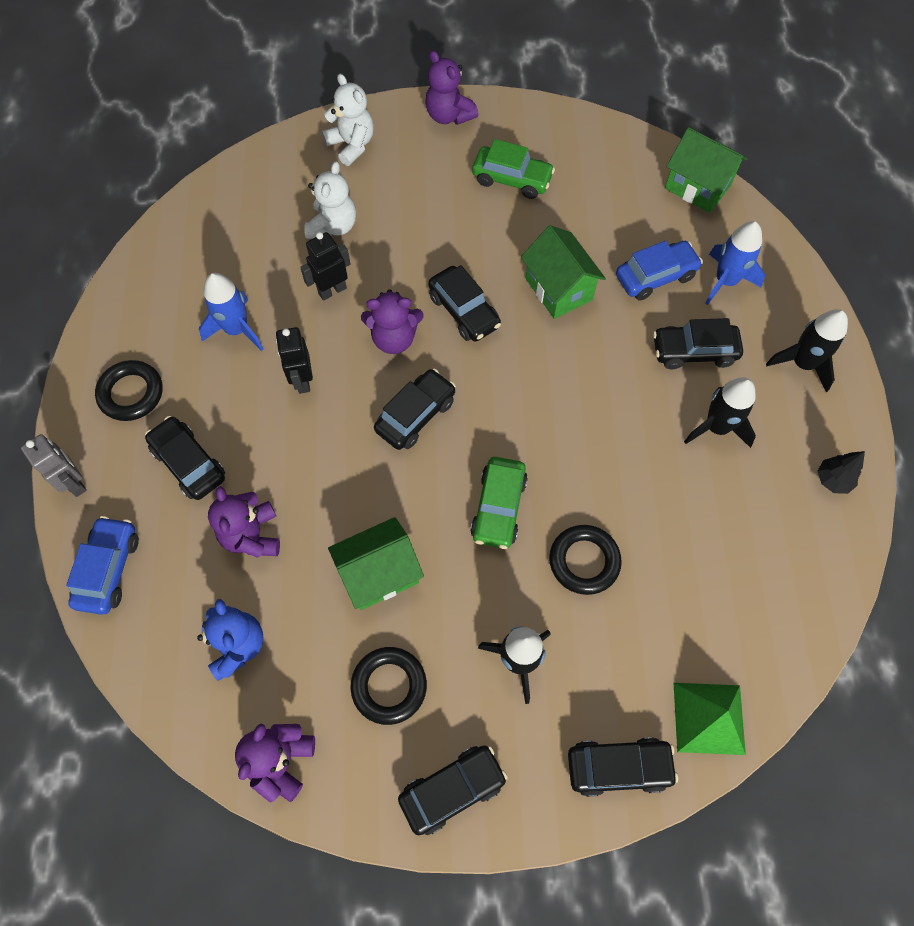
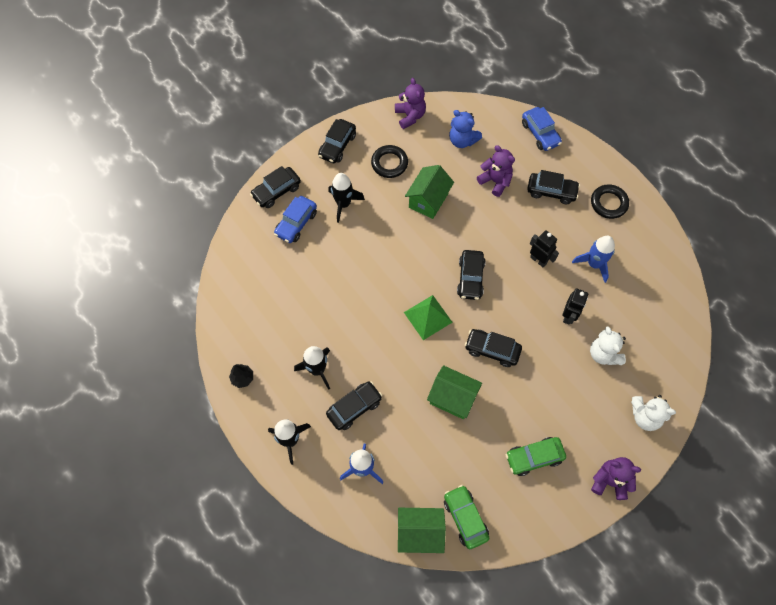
camera: 145 degrees right, 0 degrees up
(75, 482) = (590, 154): grey robot -> none
(394, 338) = (514, 310): purple teddy bear -> none
(498, 507) = (397, 260): green car -> green car (465, 518)
(584, 561) = (342, 261): black ring -> none
(655, 276) = (404, 444): blue car -> blue car (296, 223)
(708, 718) = (249, 231): green pyramid -> green pyramid (428, 317)

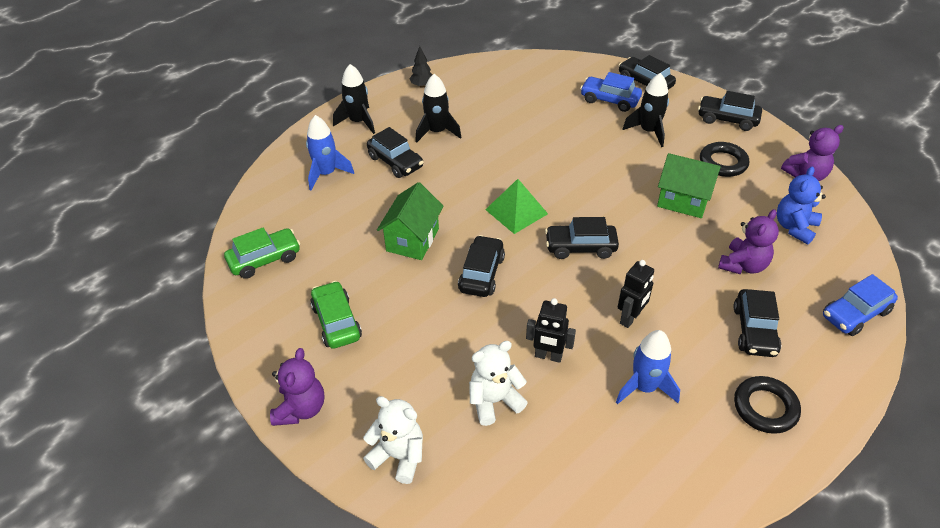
camera: 85 degrees right, 20 degrees down
(419, 532) = (252, 222): green house -> none
(645, 416) = (399, 456): white teddy bear -> white teddy bear turned 105 degrees clockwise

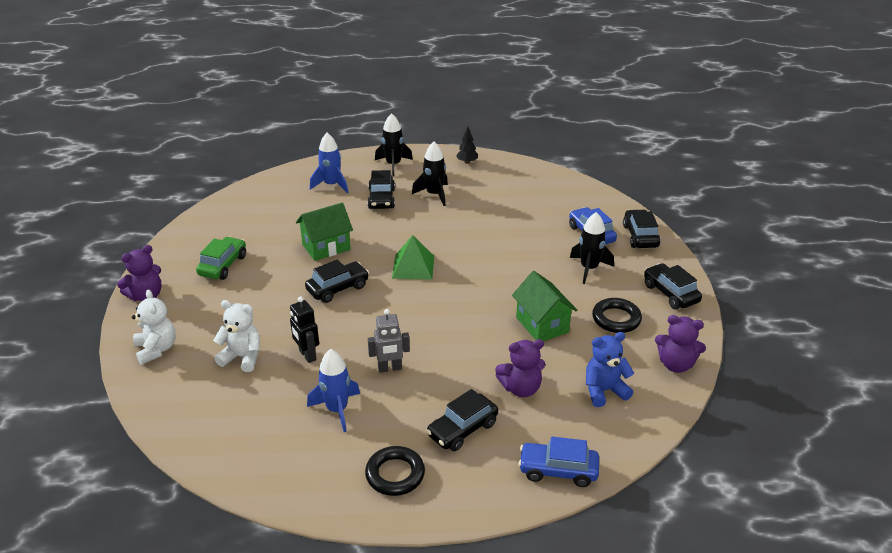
camera: 40 degrees right, 10 degrees down
(265, 259) = (234, 213): green car -> none
(580, 247) = (422, 310): black car -> none
(630, 318) = (389, 368): black robot -> grey robot

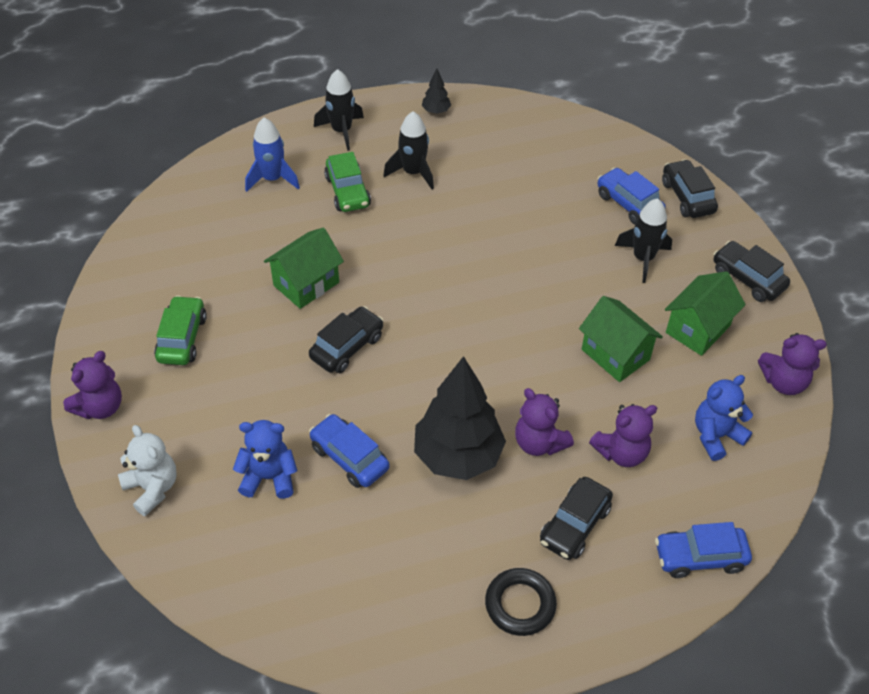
camera: 15 degrees left, 15 degrees up
(242, 357) = (269, 477): white teddy bear -> blue teddy bear
(307, 355) = (349, 457): black robot -> blue car
(337, 410) = (417, 529): blue rocket -> none
(381, 199) = (347, 191): black car -> green car
(389, 368) = (458, 456): grey robot -> black tree
(413, 267) = (429, 295): green pyramid -> none
(457, 371) = (539, 442): none -> purple teddy bear
(616, 319) = (697, 329): black ring -> green house

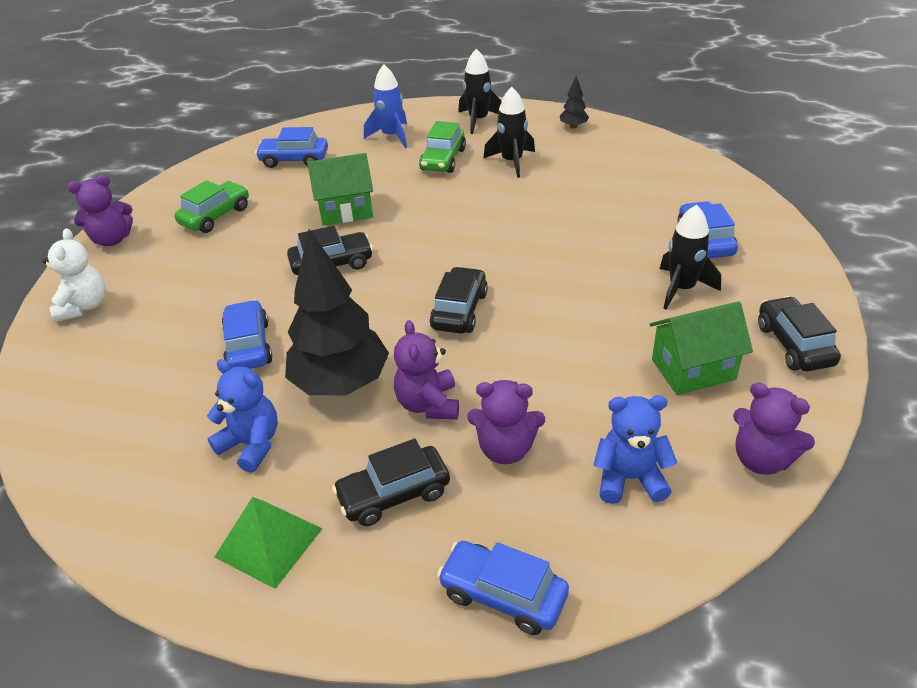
camera: 35 degrees right, 10 degrees down
(198, 242) = (294, 160): none -> blue car
(269, 477) = (172, 334): blue teddy bear -> blue teddy bear (251, 444)
(520, 604) = (269, 542): black ring -> green pyramid
(615, 354) = (578, 359): green house -> none
(687, 197) = (777, 253): black car -> black car (459, 310)

